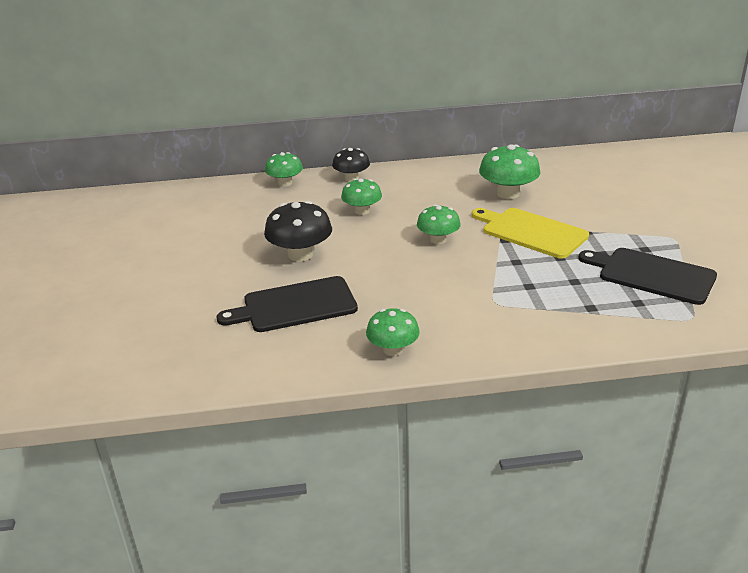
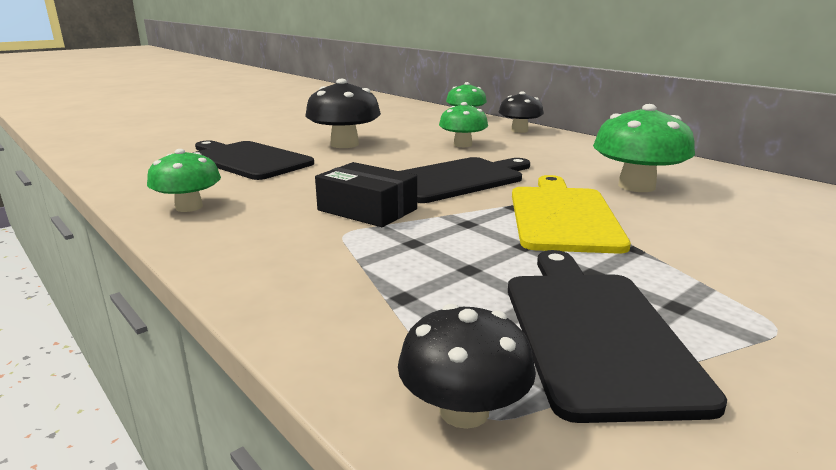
camera: 55 degrees right, 10 degrees down
(438, 240) = (456, 179): green mushroom -> black cutting board
(464, 285) = (367, 210): none -> black box
(686, 321) = (464, 410): none -> black mushroom

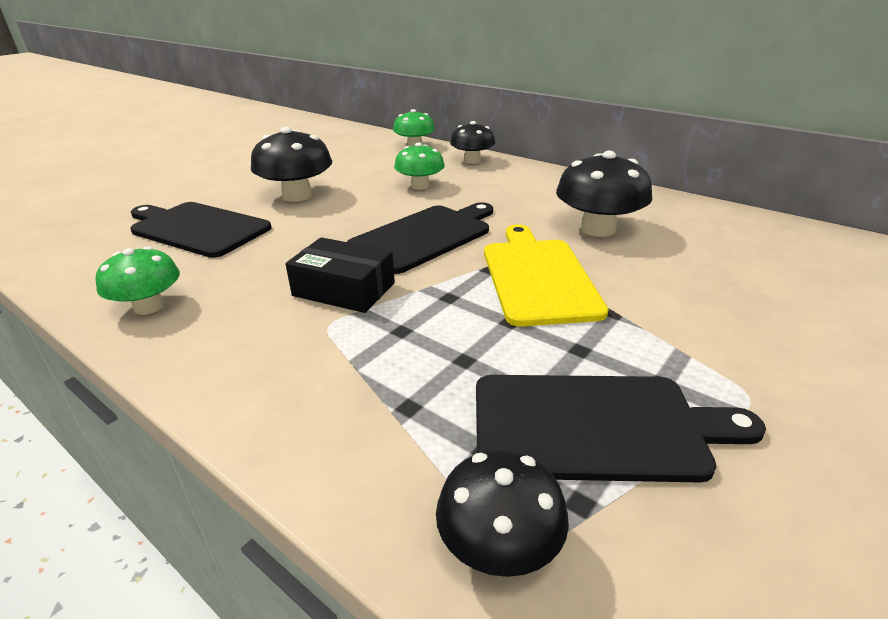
camera: 10 degrees left, 10 degrees up
(594, 332) = (596, 426): black cutting board -> black cutting board turned 105 degrees clockwise
(636, 186) = (598, 229): green mushroom -> black mushroom

